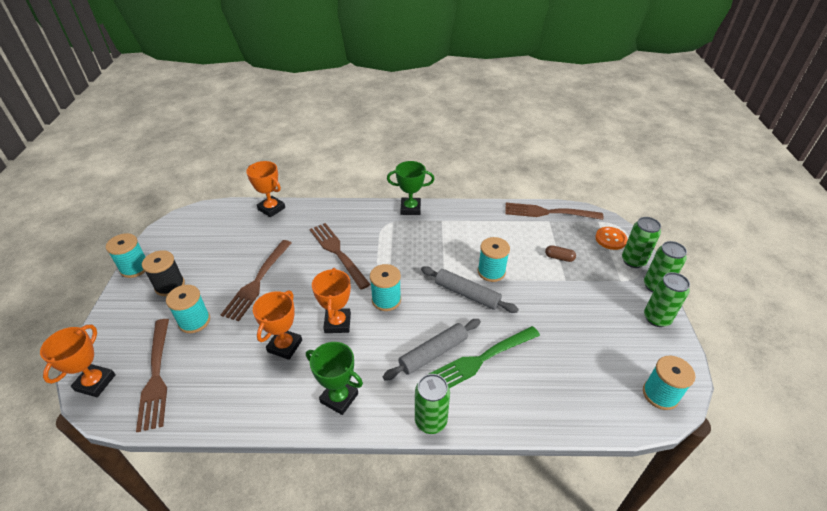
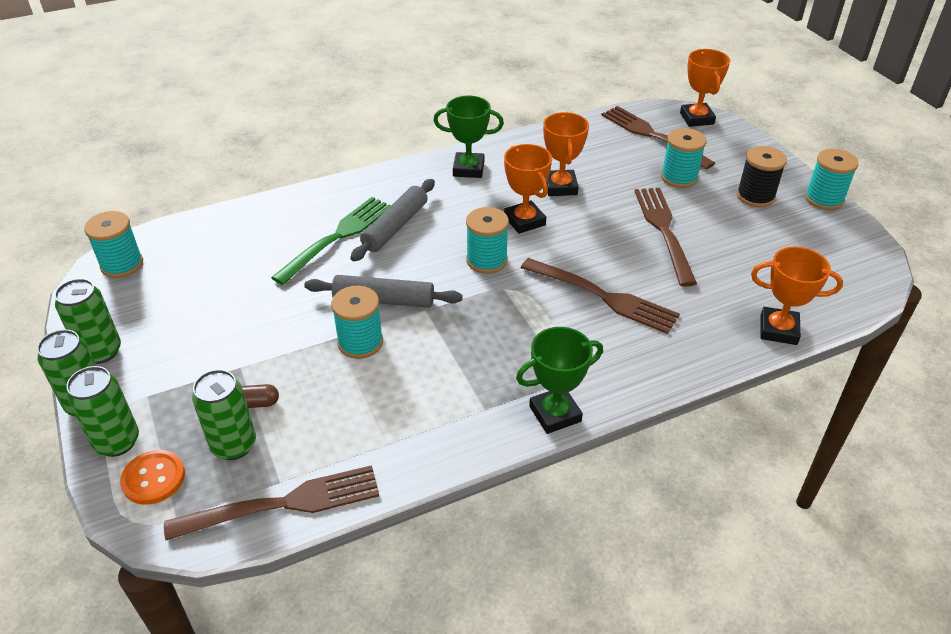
camera: 155 degrees right, 0 degrees up
(431, 421) = (370, 178): green can -> green can (234, 445)

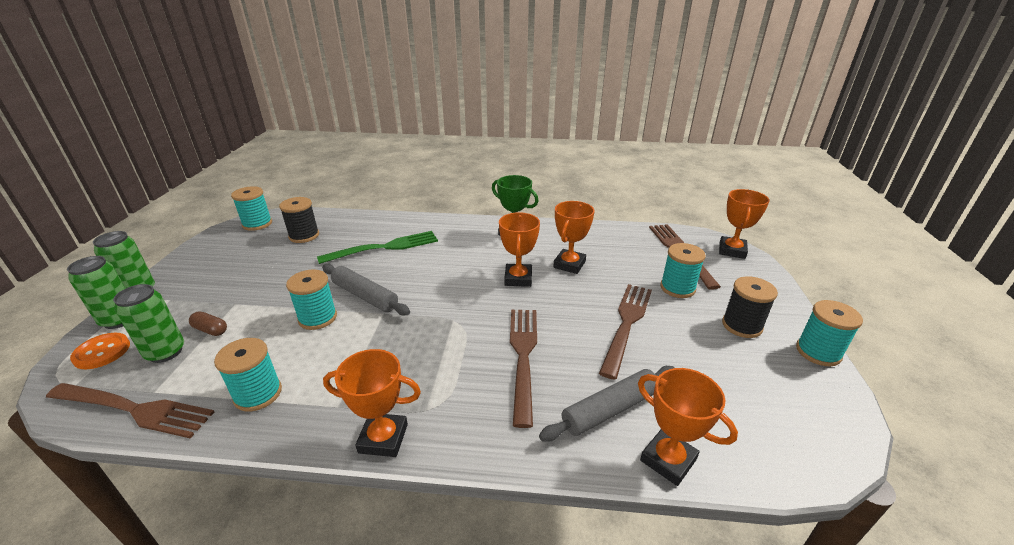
camera: 30 degrees right, 10 degrees down
(101, 352) = (185, 265): green can -> none
(213, 258) = (304, 236): none -> black spool
(395, 227) = (426, 253): grey rolling pin -> grey rolling pin (610, 409)
(486, 260) = (462, 295): turquoise spool -> turquoise spool (258, 394)
(555, 414) = (383, 438): green trophy -> orange trophy
(603, 296) = (523, 356): brown fork -> brown fork turned 150 degrees counterclockwise

